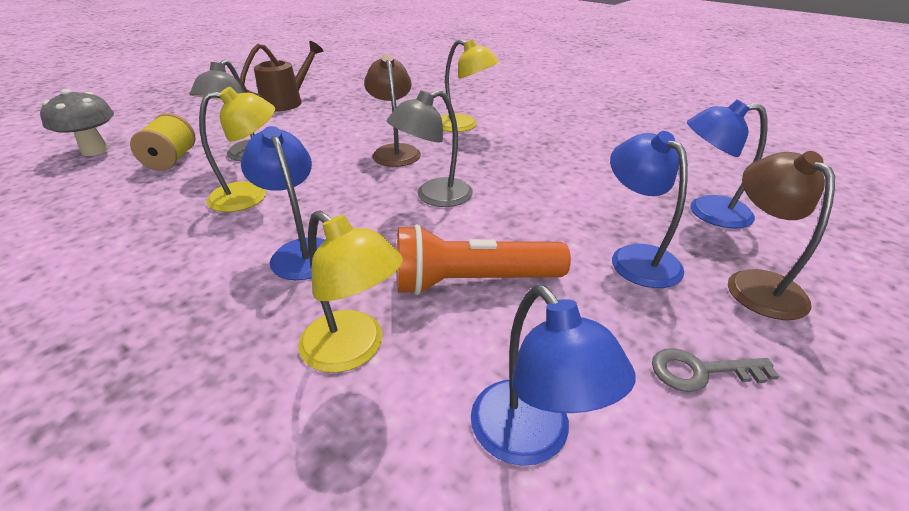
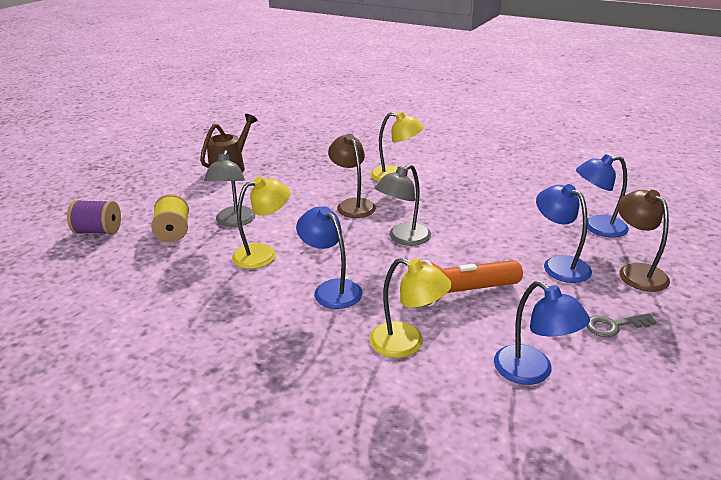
camera: 10 degrees left, 5 degrees down
(95, 151) = (98, 231): grey mushroom -> purple spool

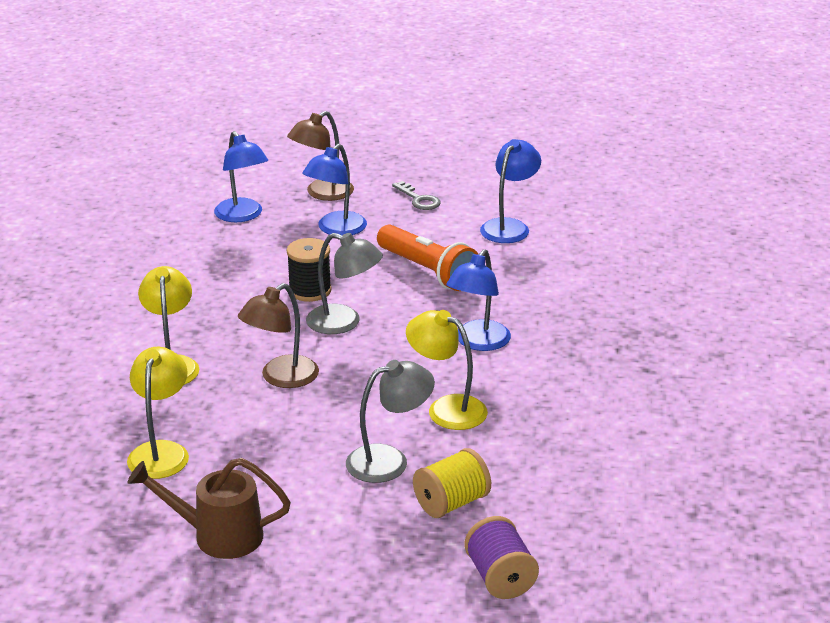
camera: 115 degrees left, 0 degrees up
(407, 344) = (524, 284): yellow lamp -> yellow lamp (161, 452)
(458, 234) = (310, 290): none -> black spool

